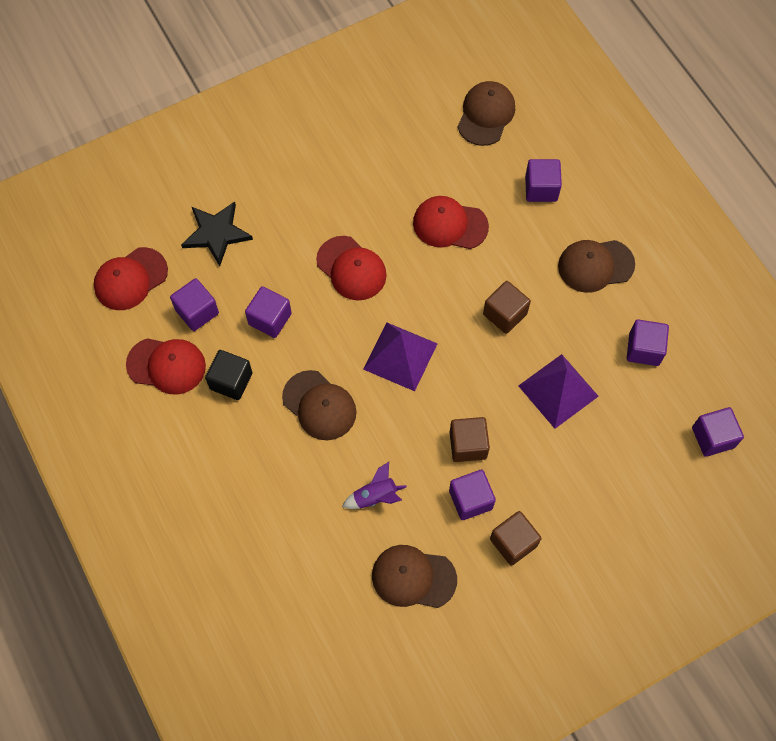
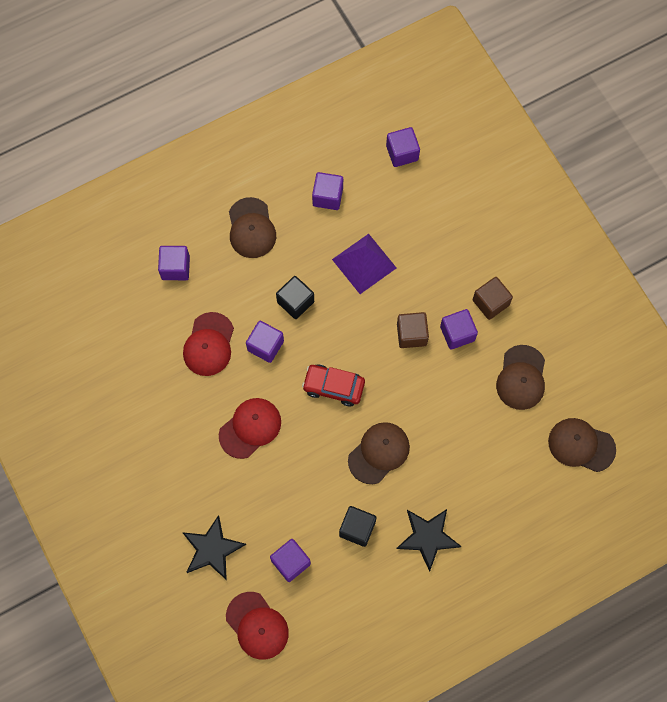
camera: 90 degrees left, 5 degrees up
(166, 365) = (343, 586): red cap -> none
(216, 459) = (428, 537): none -> black star
(270, 319) = (298, 497): purple cube -> purple cube (265, 345)
(375, 496) = (457, 407): purple rocket -> none
(400, 356) = (333, 387): purple pyramid -> red car
(486, 115) = (97, 311): brown cap -> brown cap (581, 445)
(505, 314) = (295, 302): brown cube -> black cube

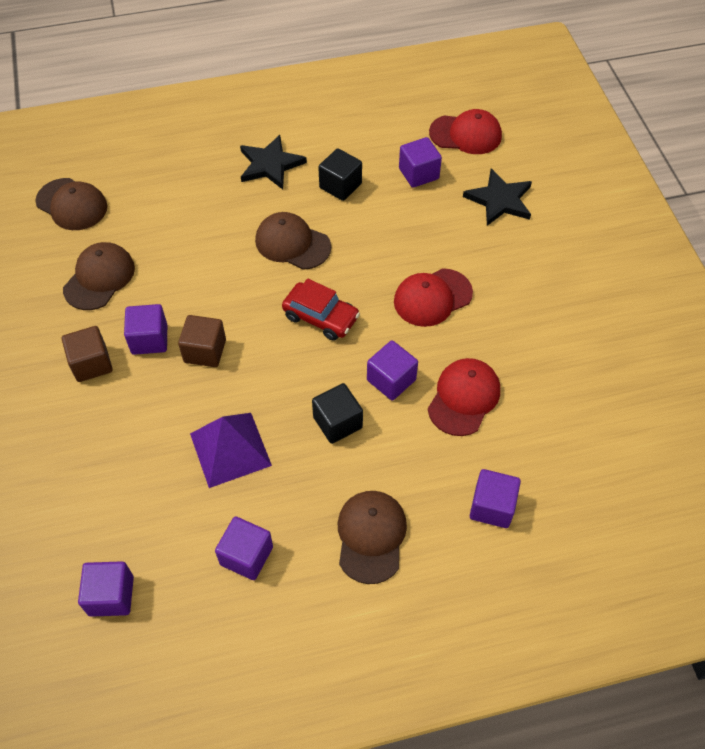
camera: 165 degrees left, 15 degrees down
(257, 625) = (466, 134): red cap -> red cap turned 120 degrees clockwise
(379, 453) = (292, 243): brown cap -> brown cap turned 60 degrees clockwise

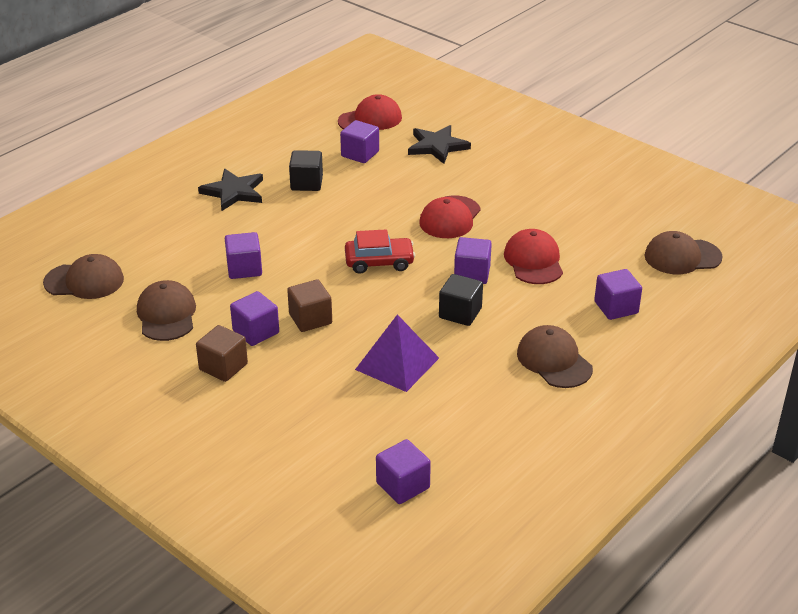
camera: 35 degrees left, 20 degrees down
(246, 555) = (478, 413): purple cube -> purple cube (244, 268)
(292, 243) = (307, 230): brown cap -> brown cap (682, 257)

